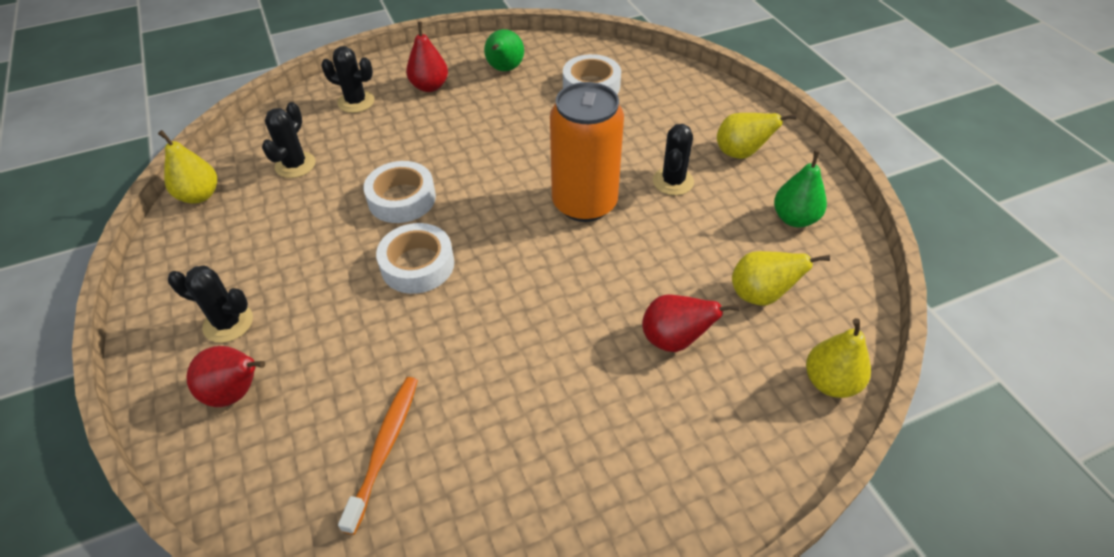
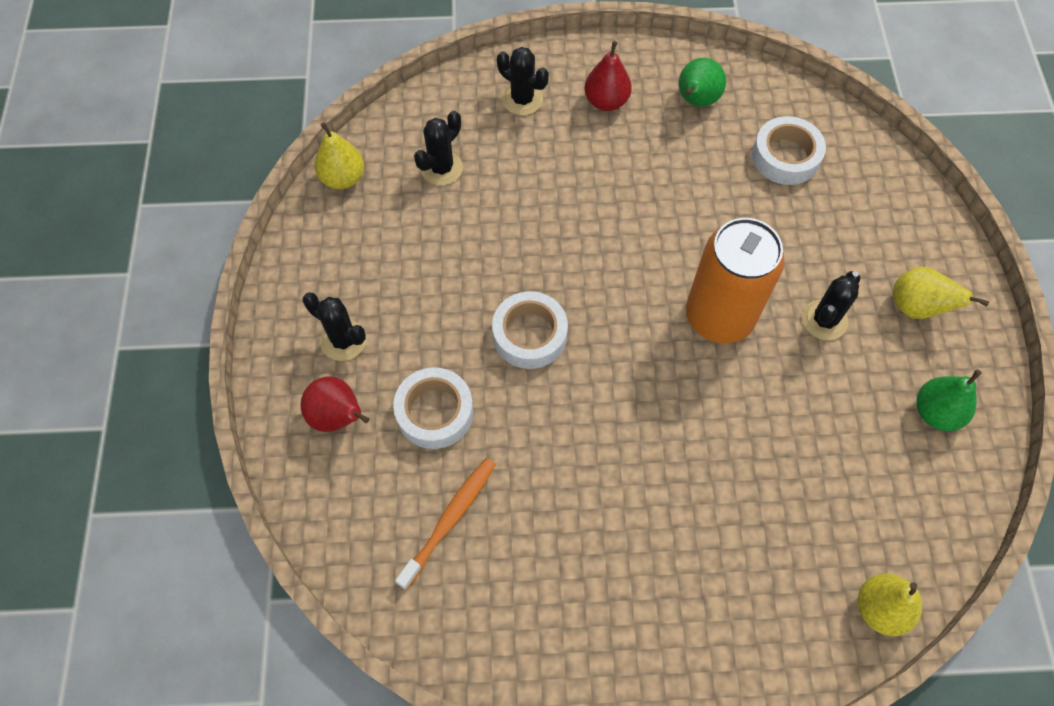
camera: 20 degrees right, 15 degrees up
(402, 199) = (536, 248): white tape -> white tape (434, 412)
(674, 340) = (748, 508): red pear -> none
(761, 295) = (856, 490): yellow pear -> none

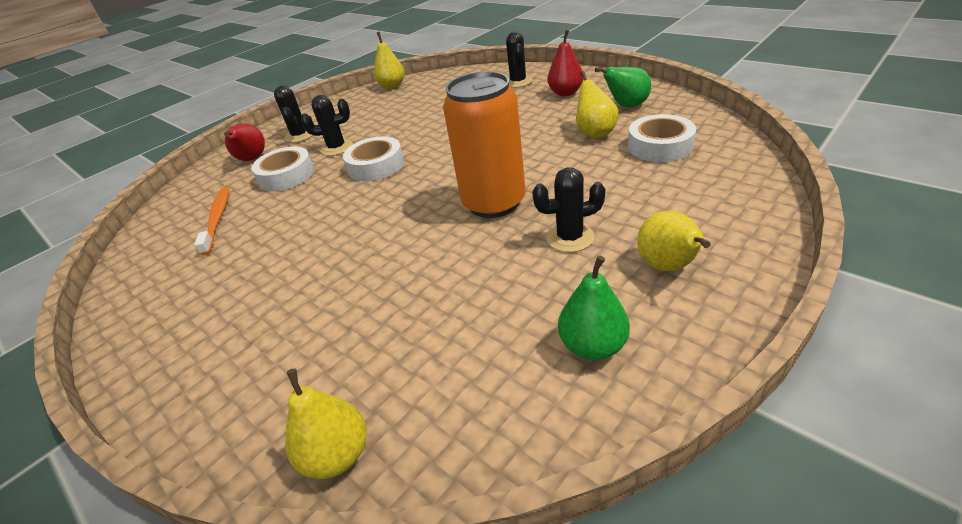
camera: 50 degrees right, 25 degrees down
(441, 168) = (439, 94): black cactus -> black cactus (337, 148)
(449, 520) = (217, 219): orange toothbrush -> orange toothbrush turned 90 degrees counterclockwise
(708, 163) = (594, 133): none -> yellow pear

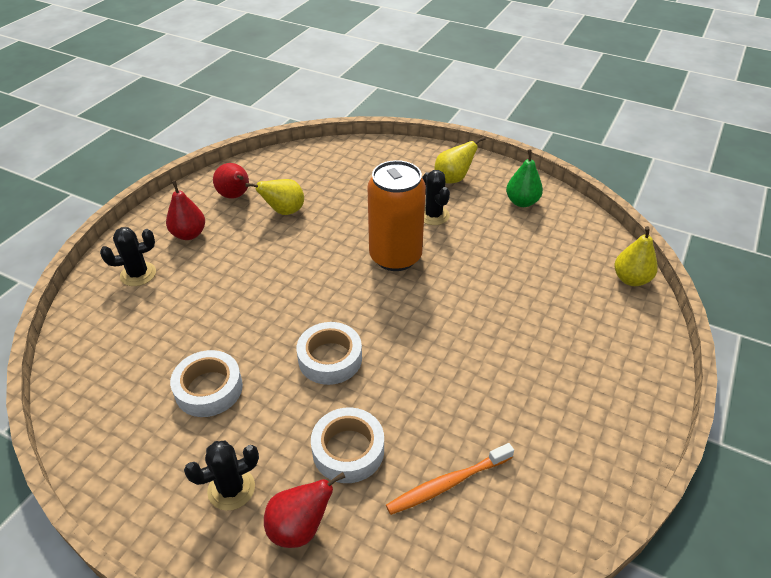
camera: 110 degrees left, 5 degrees up
(337, 148) = (280, 418): black cactus -> none
(392, 86) = (79, 417): yellow pear -> none
(626, 106) = (235, 196): green pear -> red pear
(660, 146) = (313, 180): white tape -> white tape (209, 389)

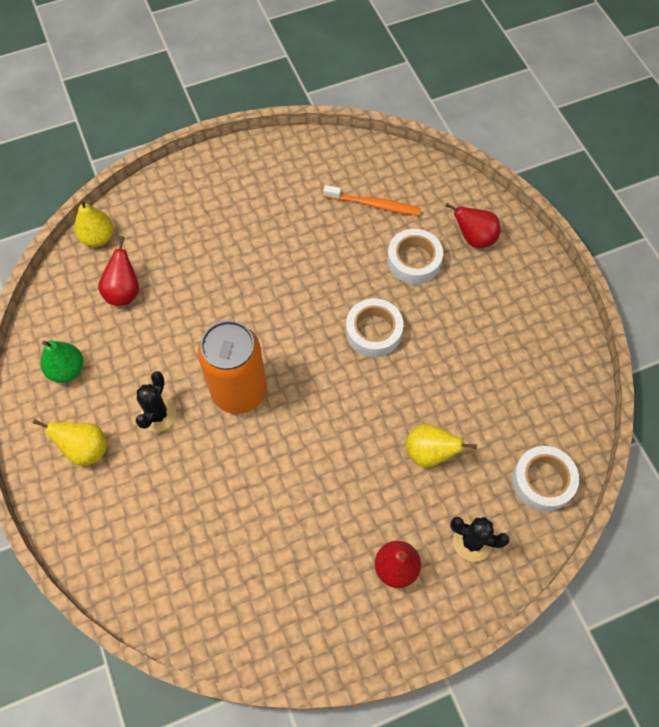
camera: 140 degrees left, 20 degrees up
(209, 389) = (475, 367): white tape -> white tape (543, 481)
(231, 489) = (500, 286): black cactus -> none
(235, 196) = (313, 599): red pear -> red pear (124, 292)
(284, 211) = (283, 531): yellow pear -> yellow pear (429, 453)

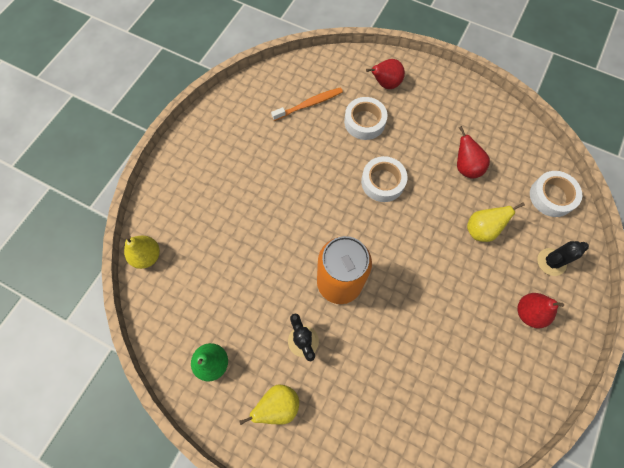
camera: 40 degrees left, 5 degrees up
(124, 292) = (202, 278): red pear -> red pear (465, 167)

